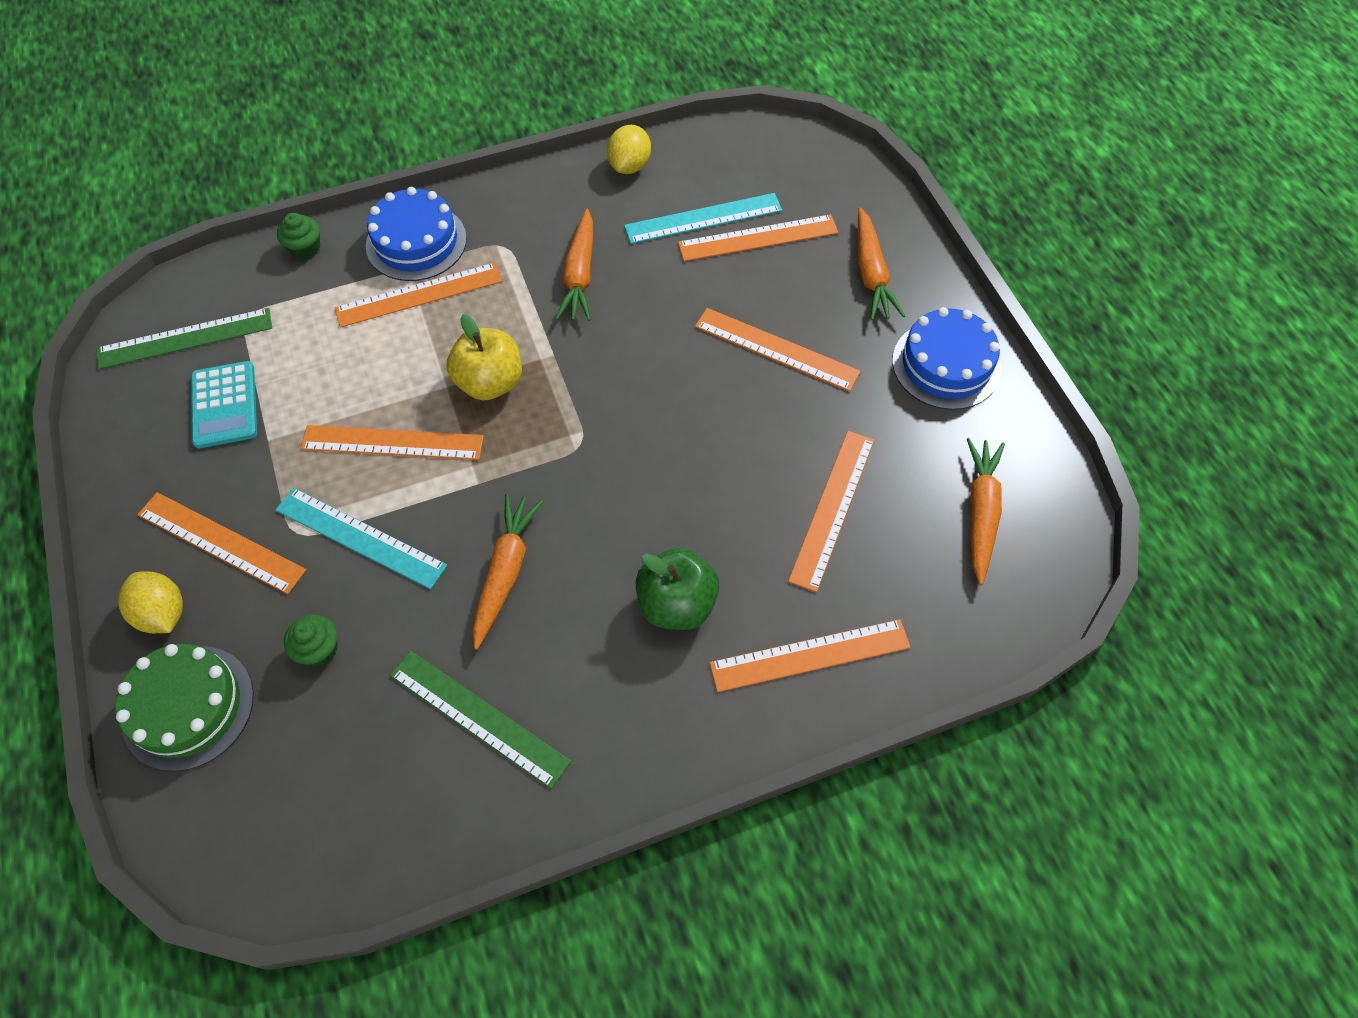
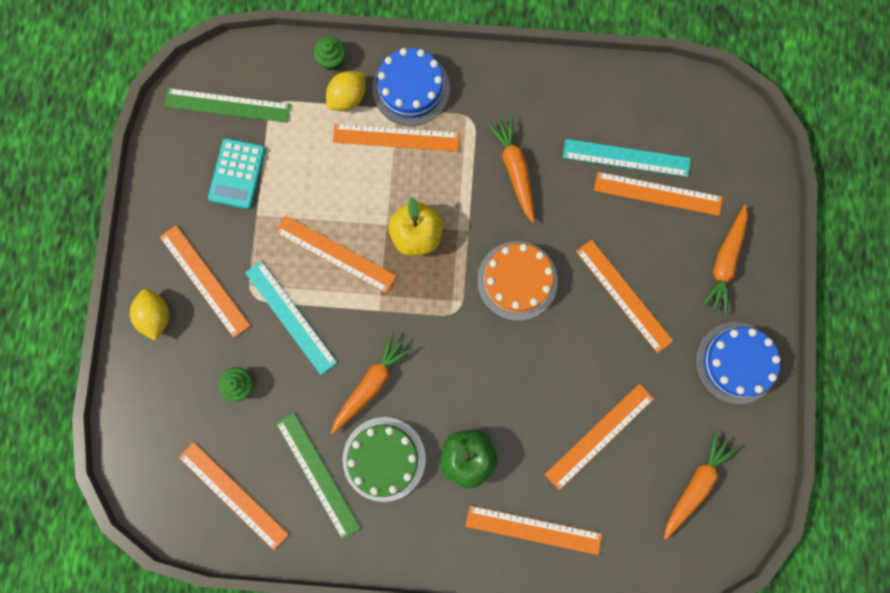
camera: 25 degrees right, 20 degrees up
(188, 707) = (153, 388): green cake -> green cake (384, 459)
(362, 801) = (233, 495): none -> orange ruler
(580, 275) = (514, 170): orange carrot -> orange carrot turned 135 degrees clockwise
(630, 166) = (594, 84): yellow lemon -> yellow lemon (348, 98)
(640, 382) = (517, 280): none -> orange cake

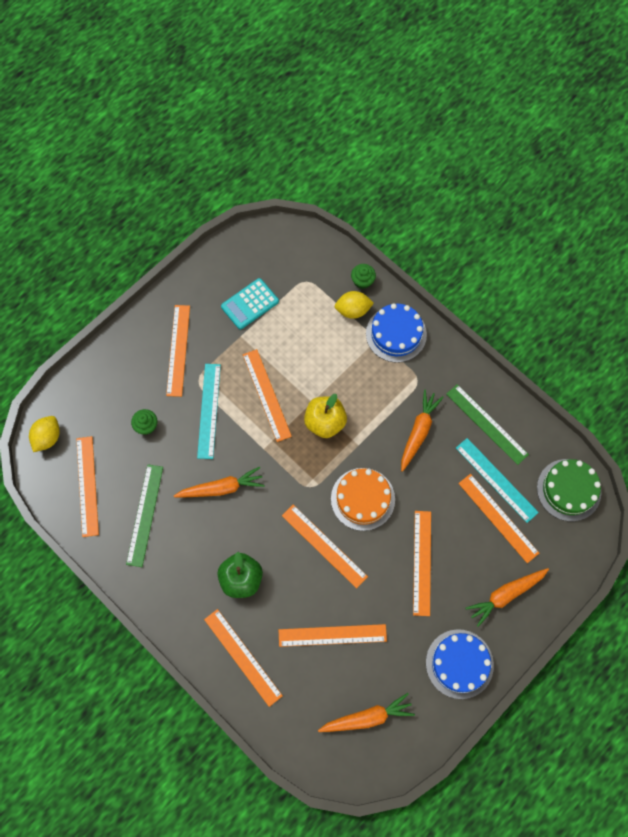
camera: 40 degrees right, 10 degrees down
(156, 316) = (134, 348): yellow lemon -> yellow lemon (47, 437)
(227, 105) = (278, 261): green ruler -> green ruler (487, 424)
(384, 459) = (191, 538): green cake -> green cake (568, 490)
(396, 137) = (362, 355): orange ruler -> orange ruler (324, 546)

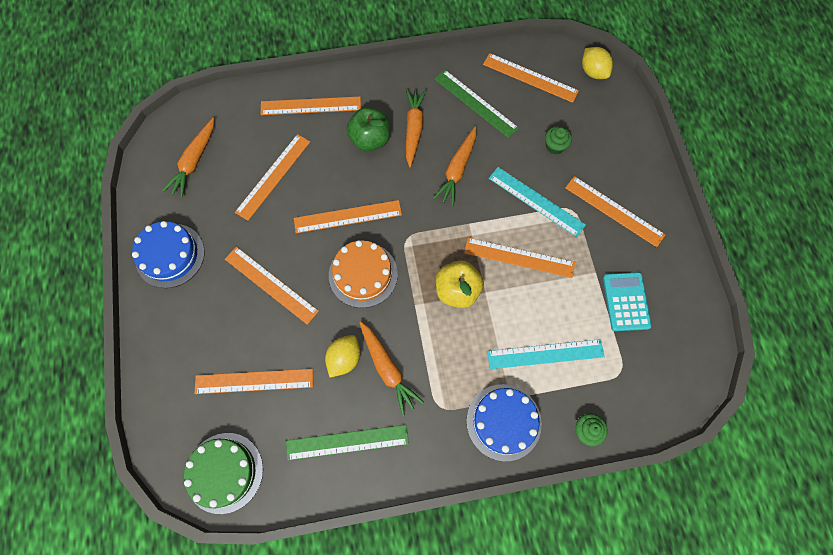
camera: 125 degrees right, 0 degrees up
(353, 310) = (558, 397): yellow lemon -> yellow lemon (344, 358)
(496, 480) = (288, 407): turquoise ruler -> turquoise ruler (545, 354)
(505, 595) = (187, 334): orange carrot -> orange carrot (413, 129)

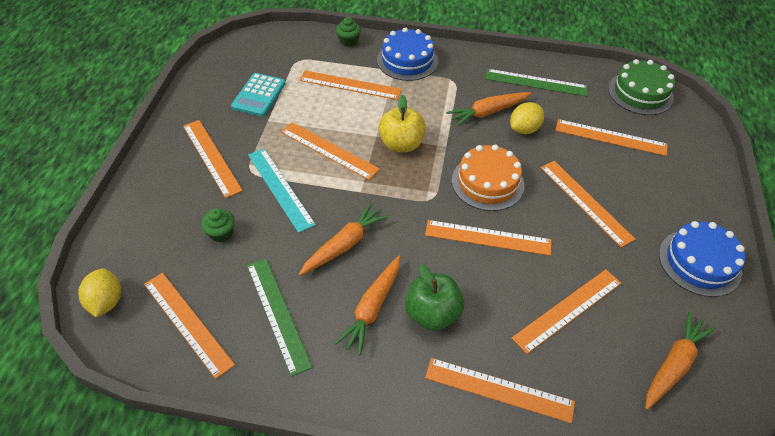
camera: 160 degrees left, 20 degrees down
(388, 369) = (488, 112): orange carrot -> orange carrot turned 105 degrees counterclockwise
(545, 354) = (350, 85): turquoise ruler -> orange ruler

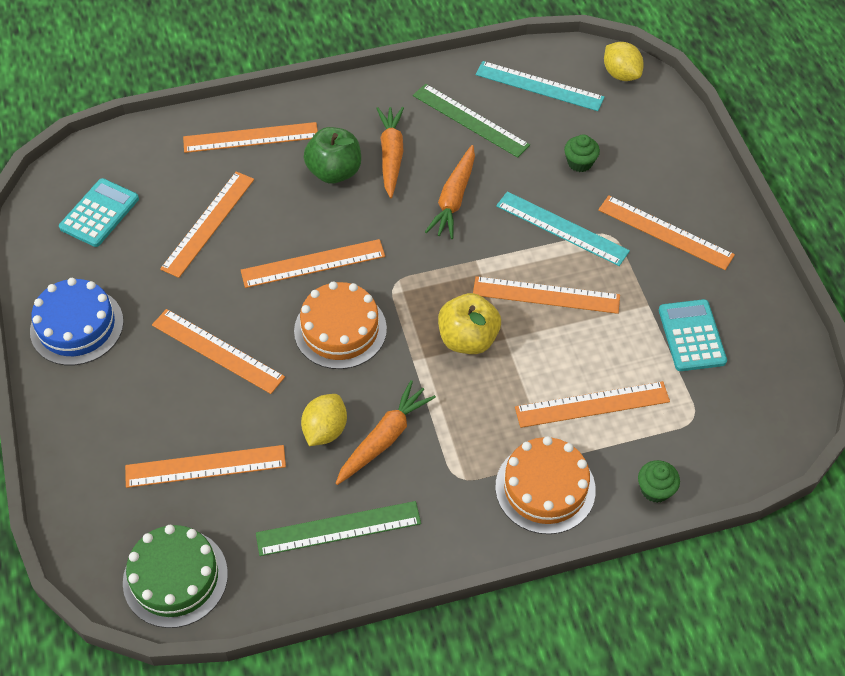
camera: 155 degrees right, 5 degrees up
(187, 323) = (539, 86): orange ruler -> turquoise ruler
(407, 60) = (545, 488): blue cake -> orange cake
(673, 364) = (99, 213): orange carrot -> turquoise calculator

